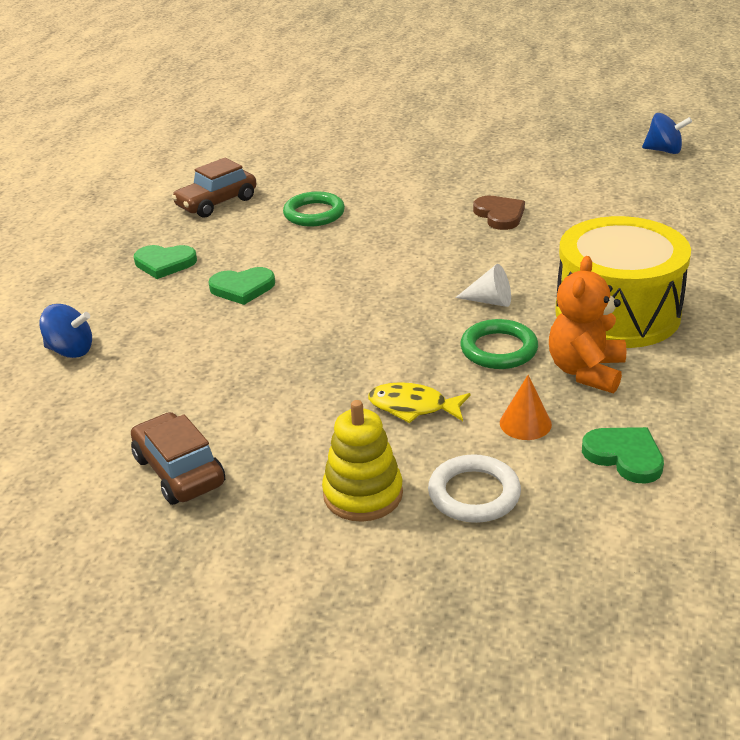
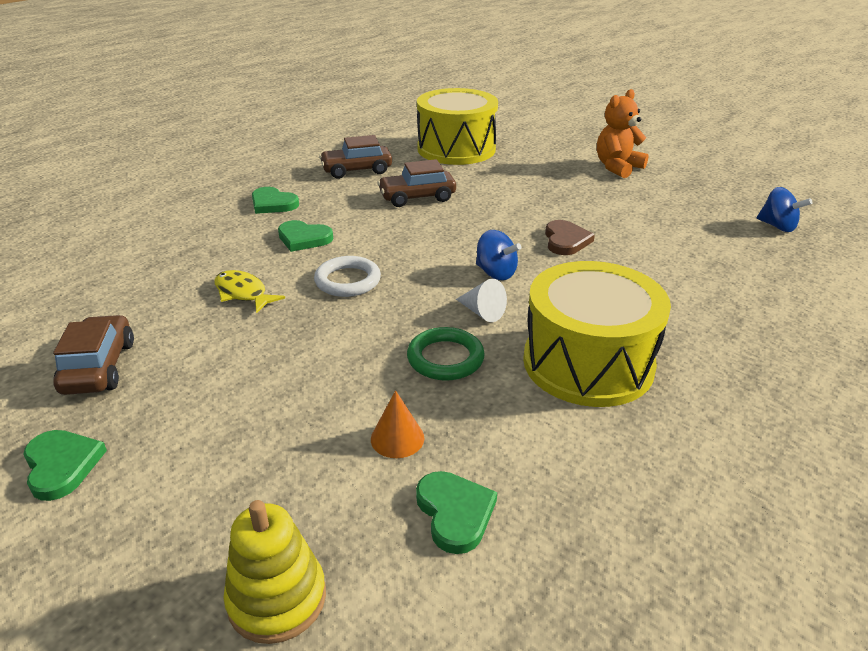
camera: 25 degrees right, 0 degrees up
(70, 350) = (142, 247): blue spinning top -> blue spinning top (496, 273)
(254, 557) = (62, 465): none -> green heart
(299, 152) = (456, 149): none -> yellow drum
(314, 213) = (417, 197): green ring -> brown car
(363, 494) = (198, 447): yellow stacking toy -> yellow stacking toy (277, 598)
(413, 407) = (321, 383): yellow fish -> yellow fish (243, 293)
(474, 494) = (283, 488): white ring -> white ring (348, 281)
(586, 371) = (503, 409): orange teddy bear -> orange teddy bear (617, 167)

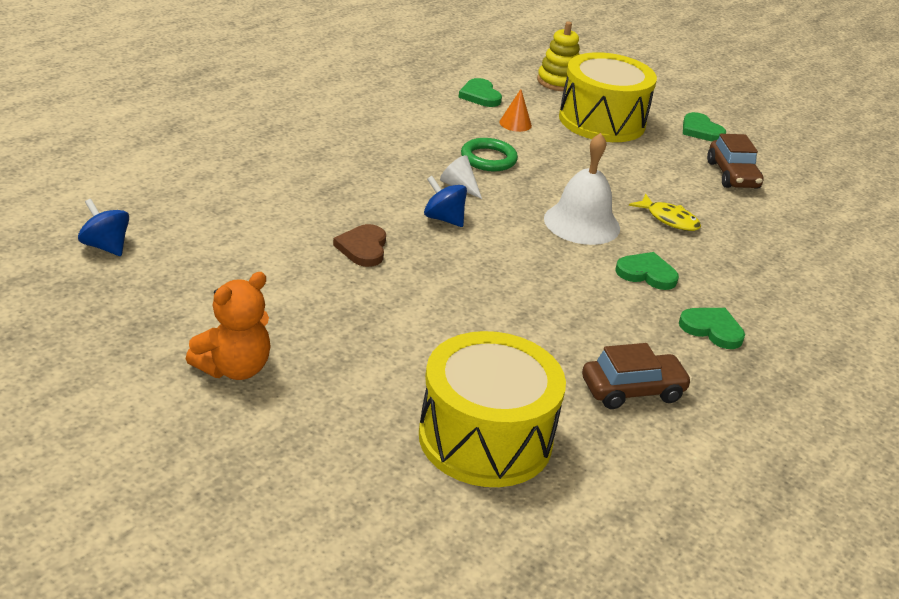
camera: 175 degrees right, 0 degrees up
(348, 281) = (582, 223): white ring -> white bell
(417, 197) = (534, 327): brown car -> none
(588, 363) = (384, 147): yellow drum -> yellow drum (602, 121)

